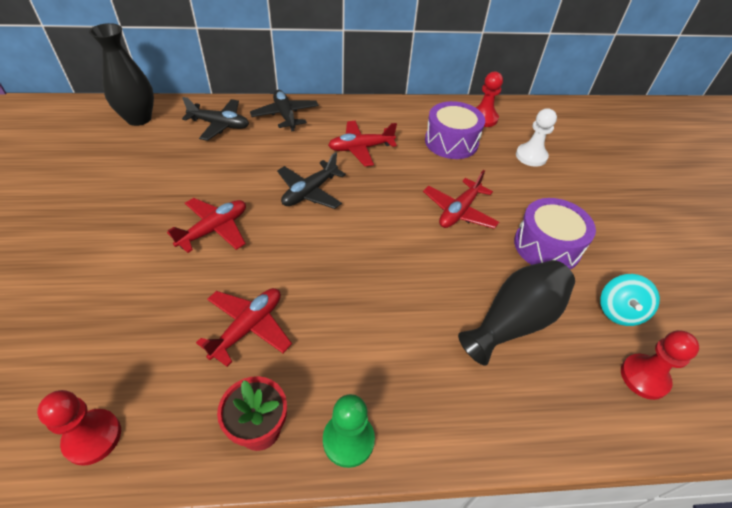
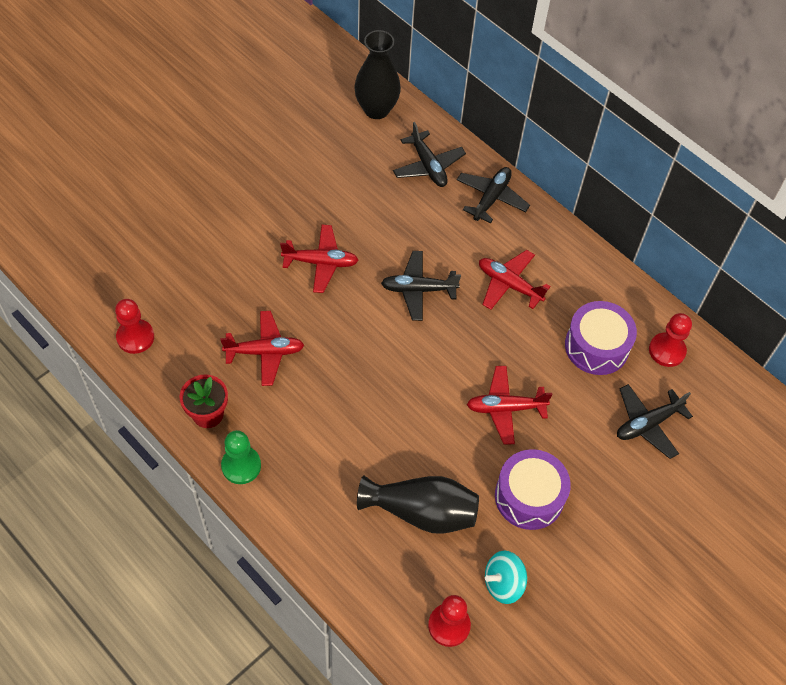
camera: 50 degrees right, 10 degrees up
(531, 156) = (648, 424): white pawn -> black plane

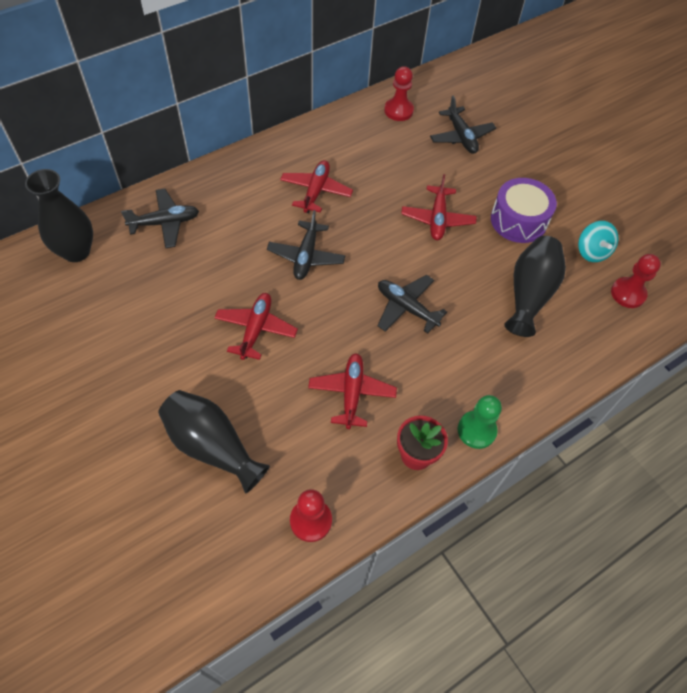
camera: 80 degrees left, 0 degrees up
(195, 253) = (212, 446): none -> black vase
(491, 198) = (219, 184): black plane -> black plane (406, 308)
(509, 285) = (316, 191): red plane -> red plane turned 150 degrees clockwise
(596, 346) = (388, 149): purple drum -> none

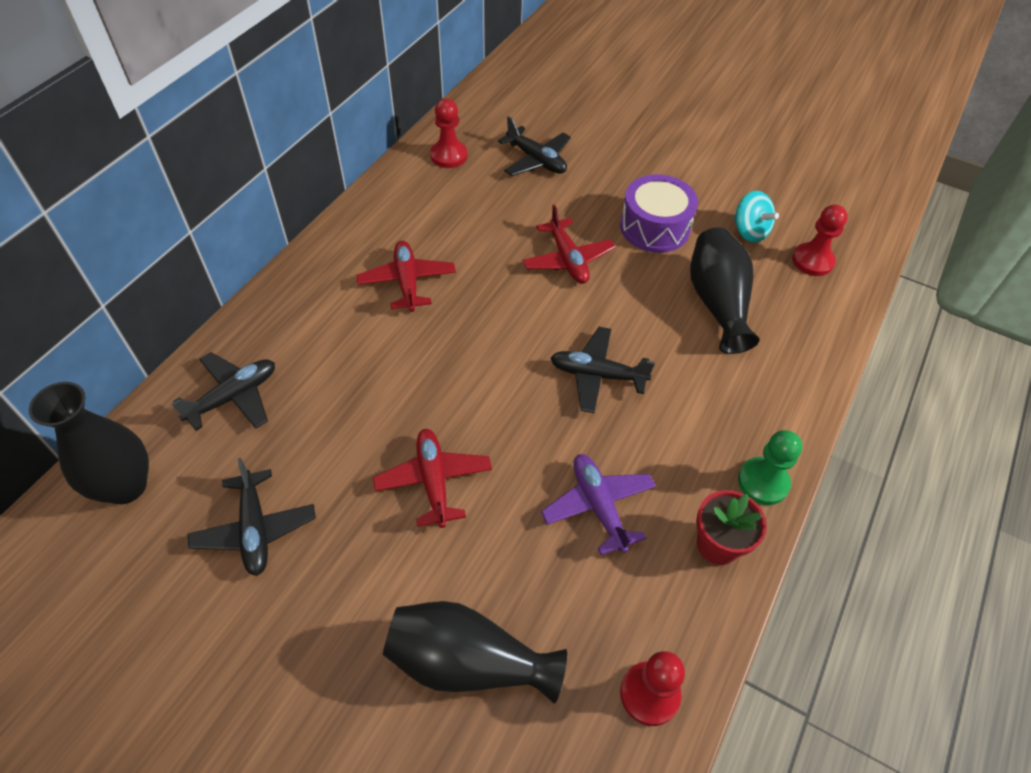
camera: 25 degrees left, 5 degrees down
(306, 256) = (442, 364): black plane -> black plane (255, 529)
(352, 393) = (598, 506): red plane -> purple plane

